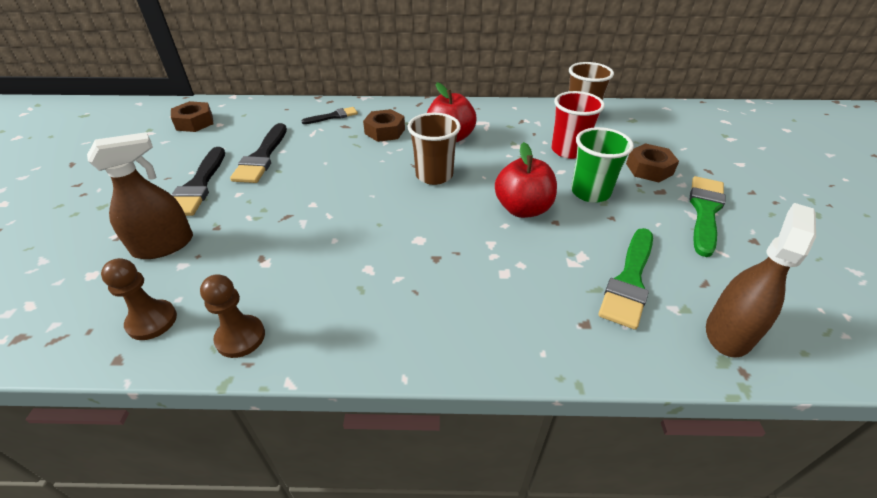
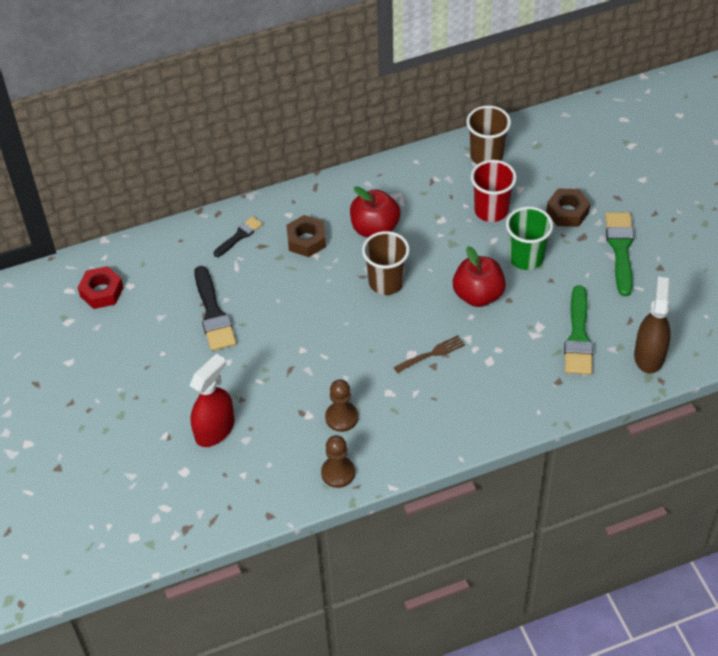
camera: 20 degrees left, 10 degrees up
(152, 321) = (267, 485): brown pawn -> brown pawn (341, 417)
(164, 245) = (215, 429): brown spray bottle -> red spray bottle
(194, 122) = (102, 292): brown nut -> red nut
(198, 186) = (185, 365): black brush -> none
(440, 246) = (431, 354): none -> brown fork

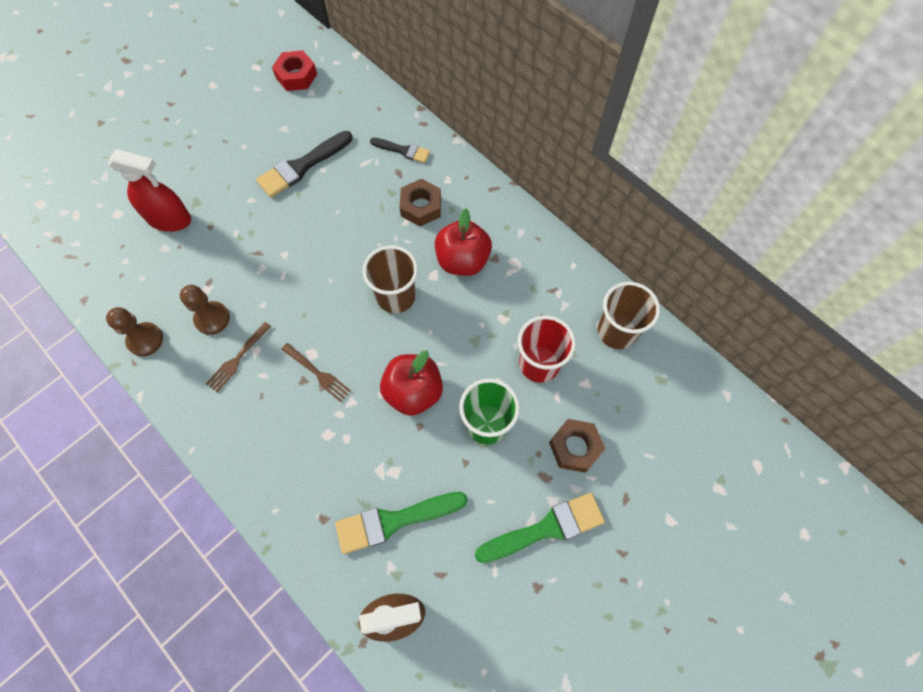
camera: 65 degrees right, 15 degrees up
(390, 407) = (238, 358): none -> brown fork

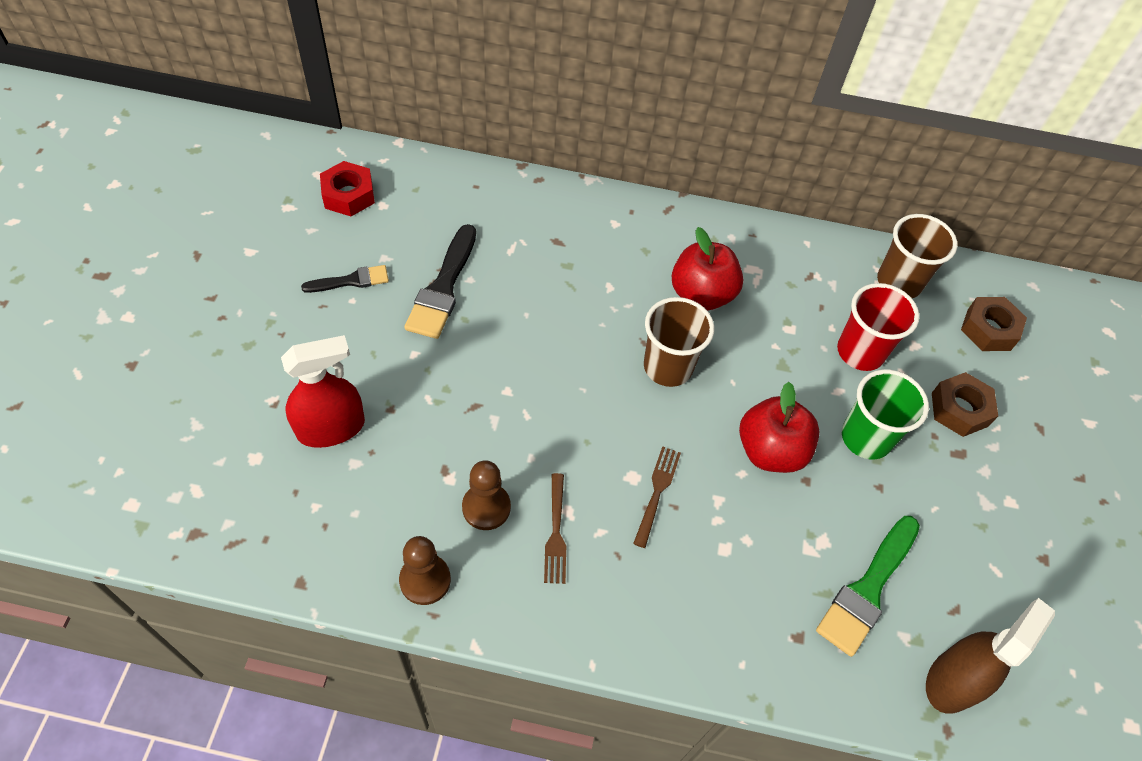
camera: 40 degrees left, 10 degrees down
(317, 373) = (657, 493): brown fork -> brown fork turned 75 degrees counterclockwise
(403, 150) = (542, 216): black brush -> black brush (351, 281)
(421, 207) = (612, 263): brown nut -> brown nut (989, 329)
(546, 528) = (1003, 500): green brush -> none

